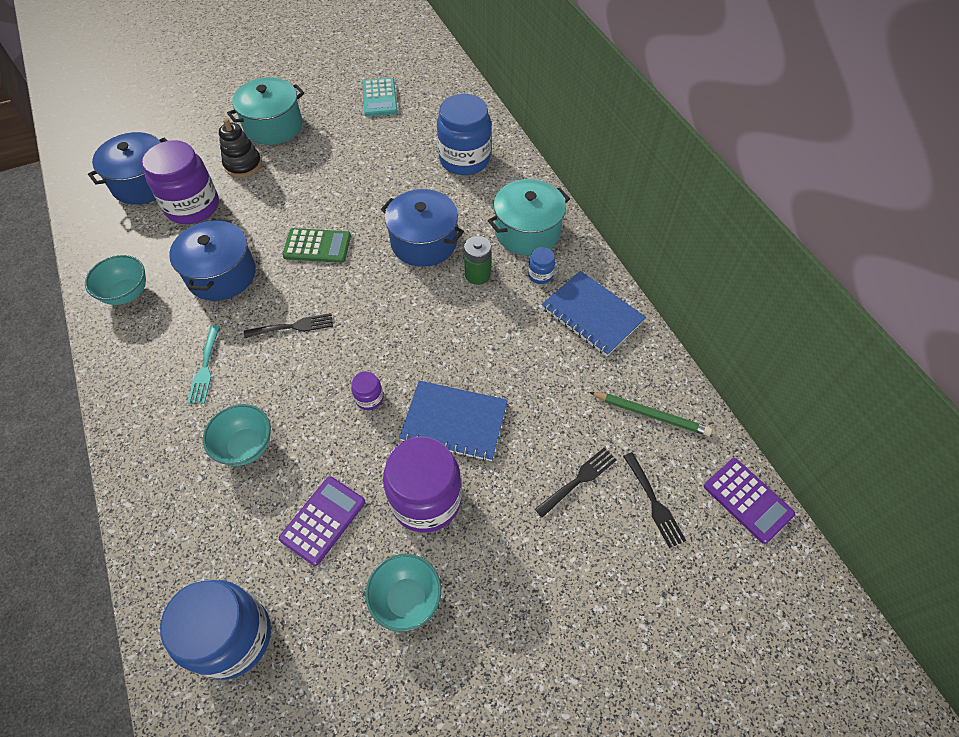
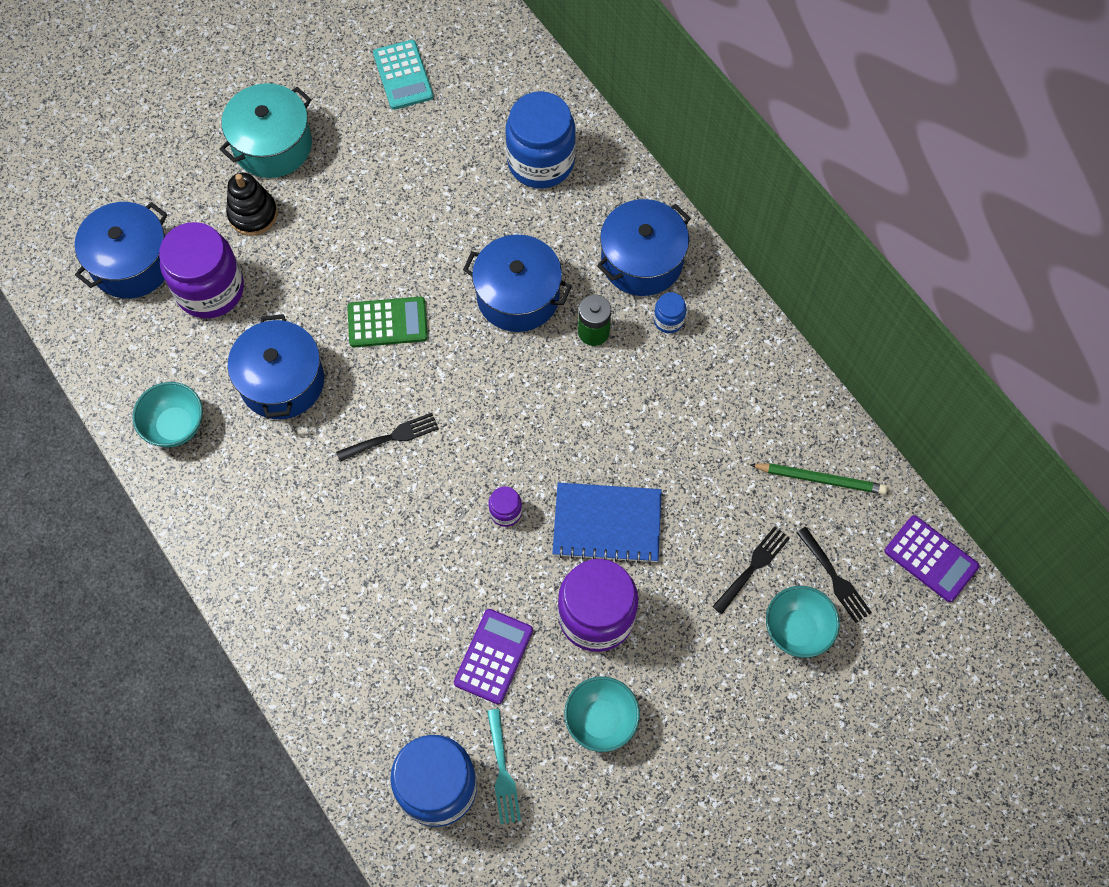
camera: 10 degrees left, 10 degrees up
(205, 367) = (306, 506): turquoise fork -> turquoise fork (502, 771)
(246, 446) = (385, 591): turquoise bowl -> turquoise bowl (797, 629)
(527, 231) = (642, 261): turquoise pot -> blue pot
(592, 314) = (738, 364): blue notebook -> none

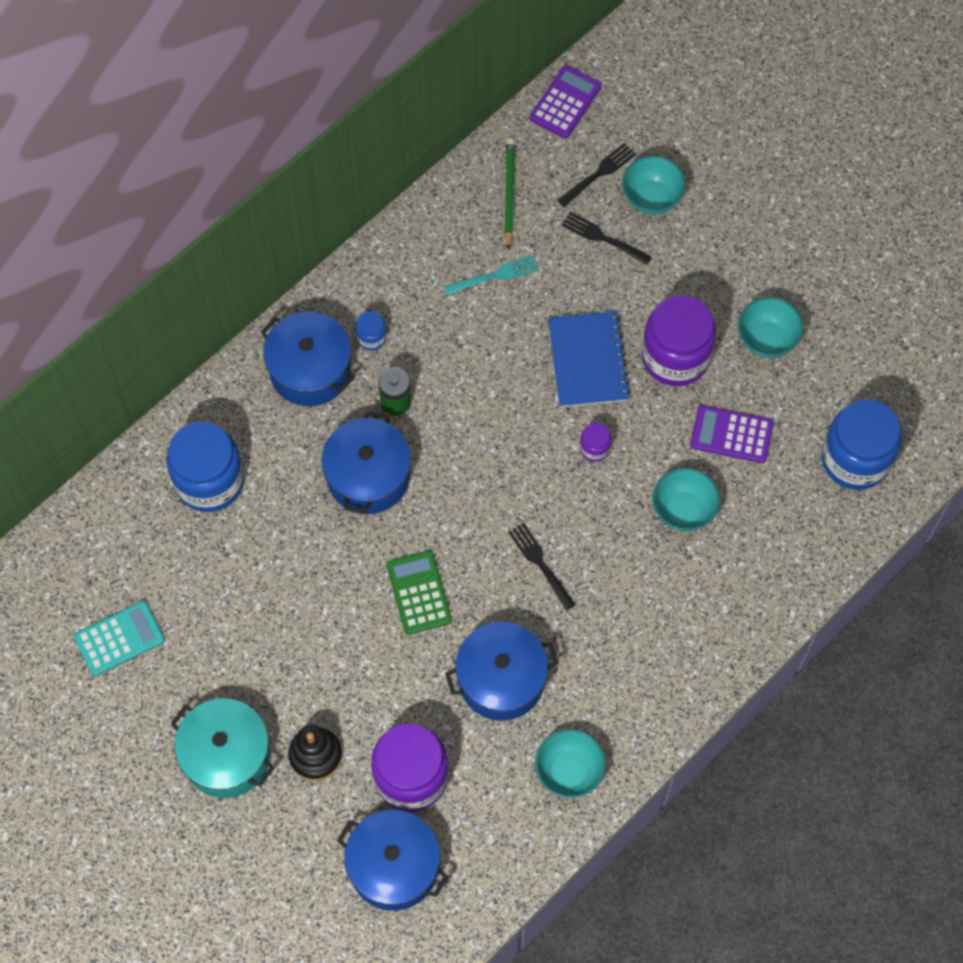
camera: 100 degrees left, 0 degrees up
(418, 587) = (683, 510): none -> turquoise bowl
(502, 771) = (829, 409): turquoise fork -> turquoise fork (495, 275)

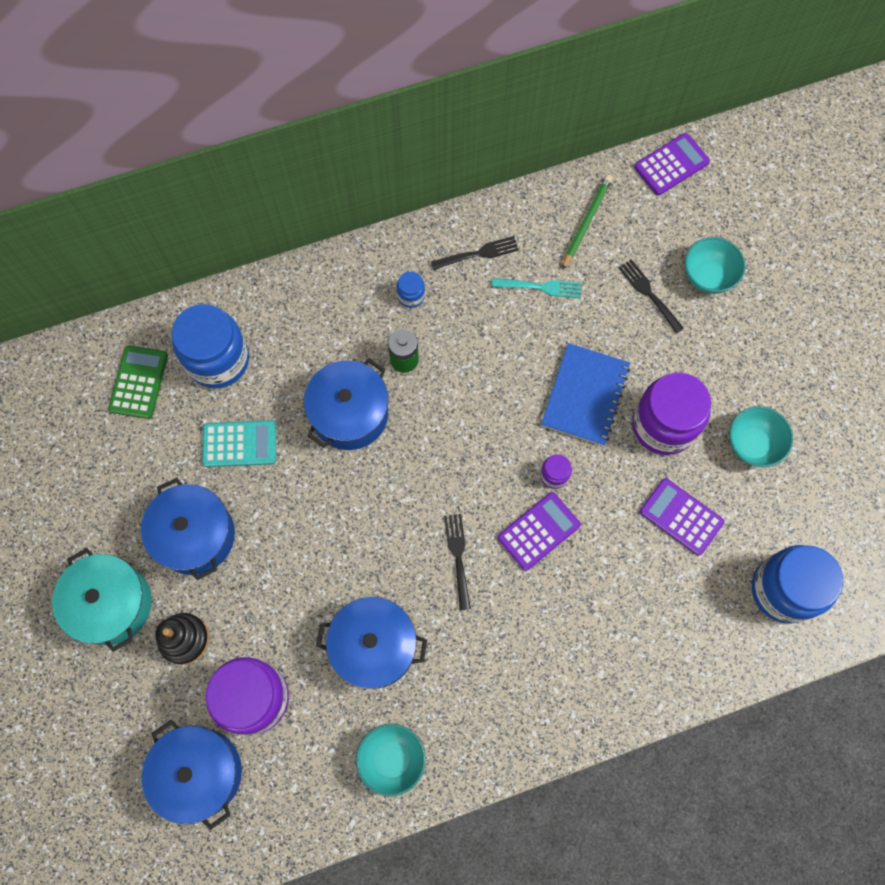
camera: 25 degrees right, 5 degrees up
(119, 638) = (78, 461): turquoise calculator -> turquoise calculator (239, 444)
(310, 370) = (347, 301): blue pot -> blue pot (195, 535)
(418, 593) = (341, 535): green calculator -> green calculator (138, 382)
(599, 174) = (671, 237): black fork -> black fork (478, 254)
(605, 506) = (538, 531): none -> purple calculator
(683, 510) = (606, 566): turquoise bowl -> none

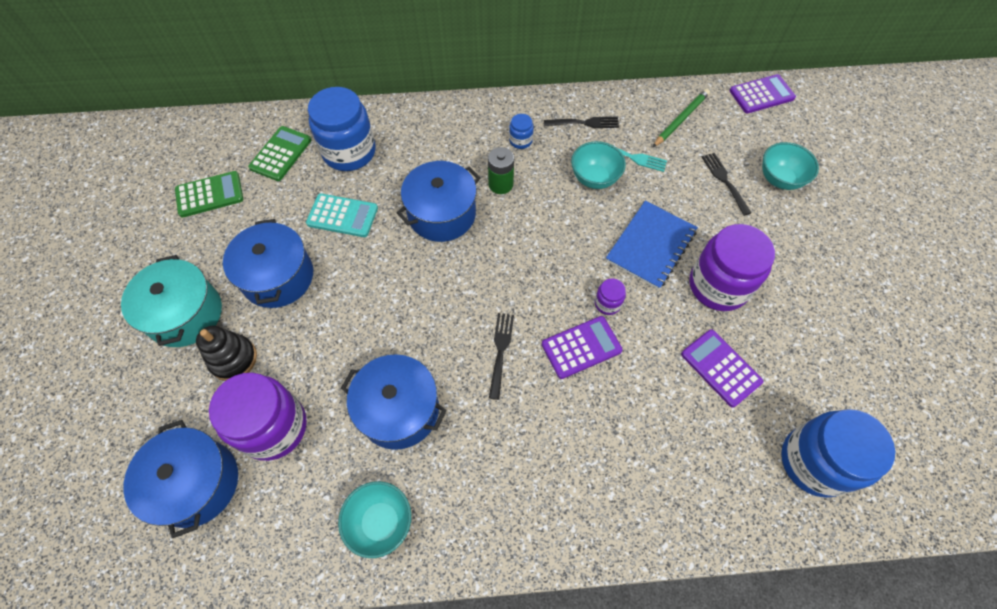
camera: 15 degrees right, 10 degrees down
(77, 456) = (209, 194): none -> green calculator
(752, 444) = (800, 321): turquoise bowl -> turquoise bowl (594, 178)

